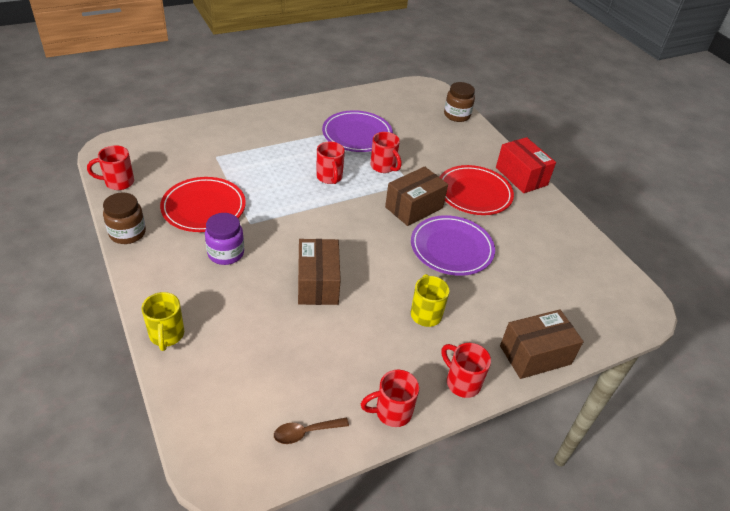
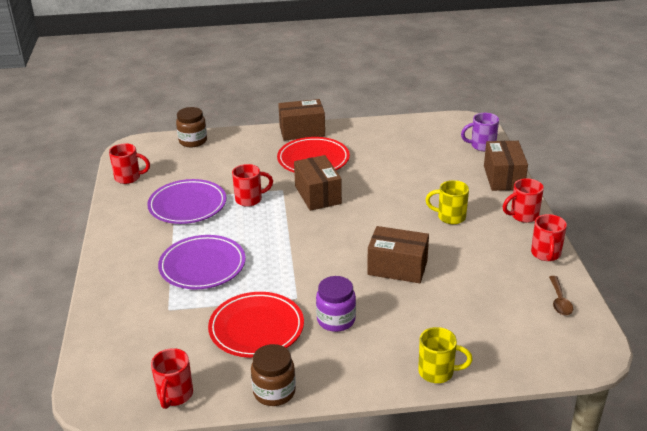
camera: 65 degrees left, 10 degrees down
(329, 177) = (249, 235): red mug -> red mug (129, 178)
(451, 248) = (379, 187): purple plate -> purple plate (202, 266)
(521, 176) = (302, 131): red box -> brown box
(595, 326) = (482, 146): none -> purple mug

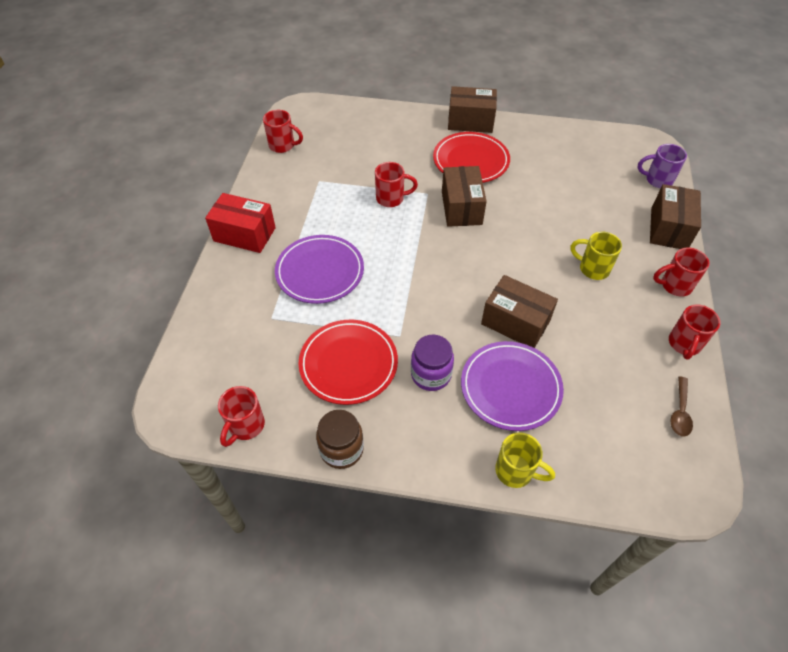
camera: 15 degrees right, 20 degrees up
(116, 251) = (244, 234): none -> red box
(187, 205) = (328, 192): purple plate -> purple plate (510, 387)
(193, 141) = (357, 112): brown jar -> none

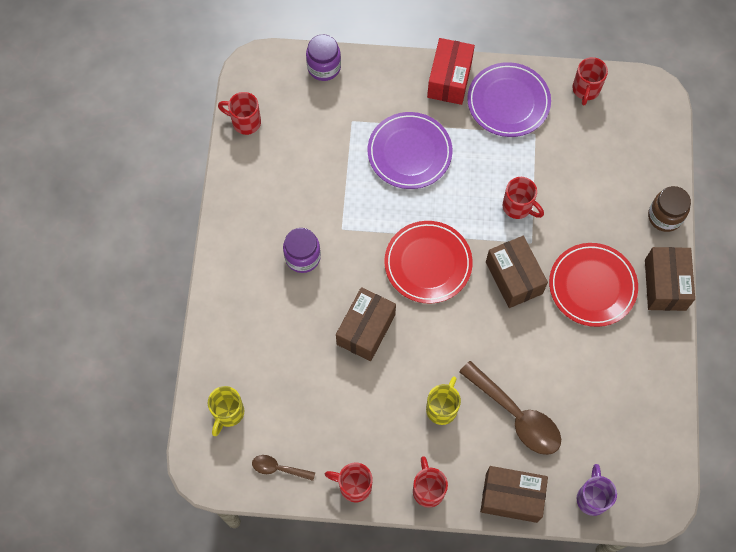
camera: 85 degrees right, 15 degrees up
(196, 339) = (324, 67): none -> purple jar
(341, 449) = (229, 194): brown jar -> brown jar (664, 216)
(348, 364) = (308, 190): red plate -> red plate (428, 263)
(391, 198) = (518, 207): red mug -> red mug turned 45 degrees counterclockwise
(461, 208) = (514, 277): brown box -> brown box turned 75 degrees clockwise
(510, 387) = (294, 323): purple plate -> purple plate (508, 102)
(515, 471) = (216, 326): yellow mug -> yellow mug (228, 413)
(593, 218) = (516, 415): none -> brown spoon

